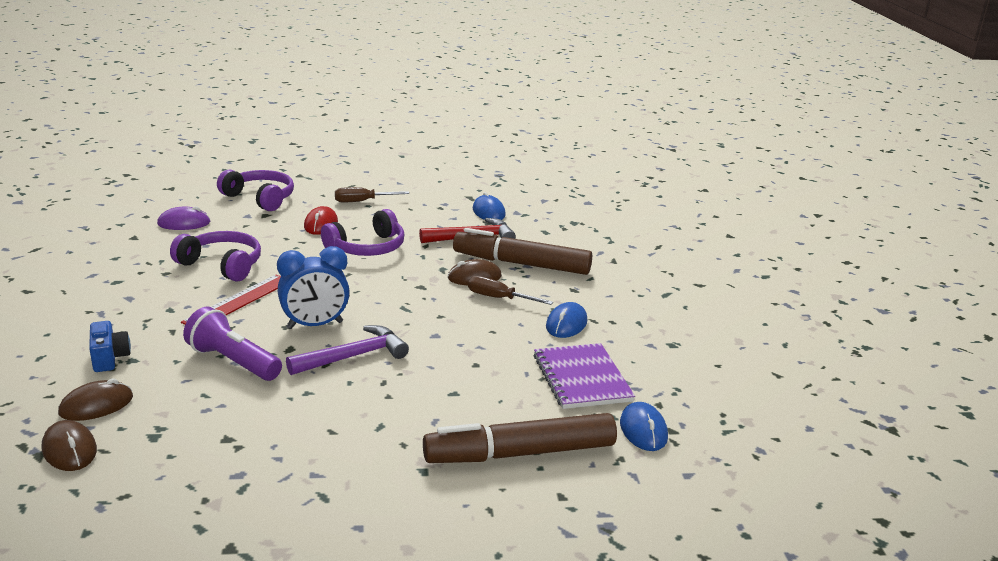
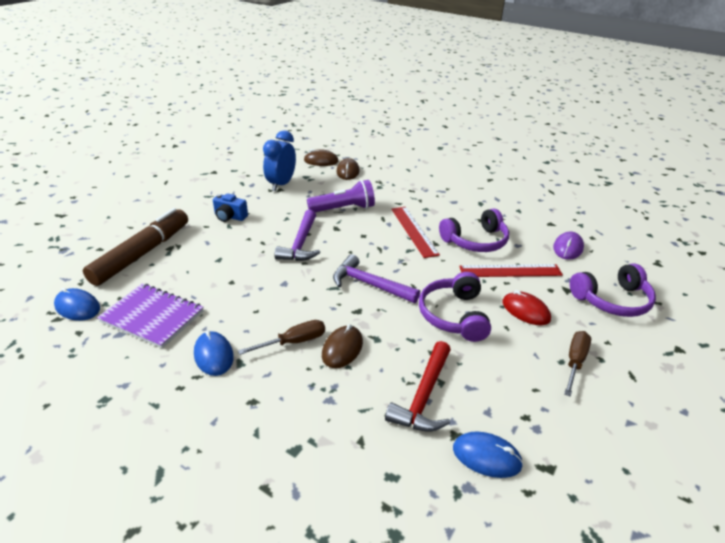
camera: 130 degrees right, 10 degrees up
(109, 358) = (387, 182): blue camera -> blue camera (230, 217)
(263, 240) = (510, 271): none -> red ruler
(315, 325) = (353, 245): blue clock -> blue clock (281, 184)
(375, 293) = (369, 284): none -> purple hammer
(521, 264) = (336, 397): brown marker -> none

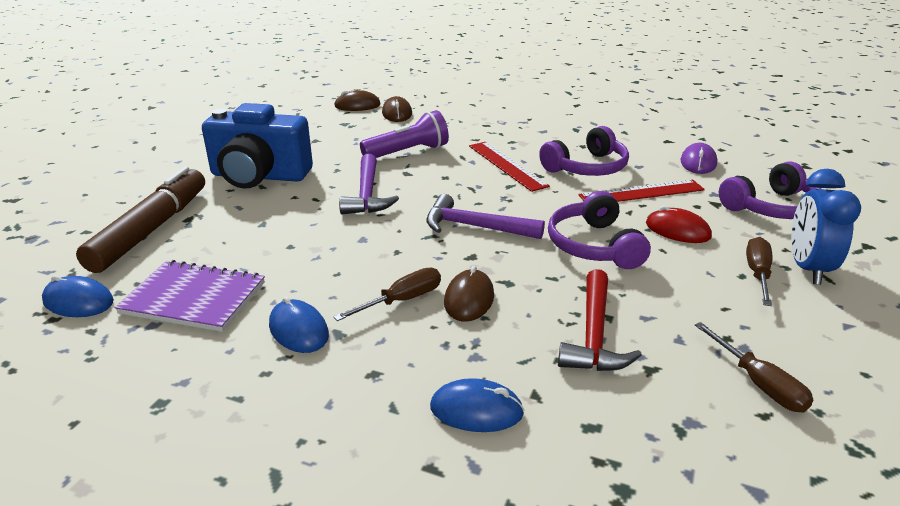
camera: 10 degrees left, 5 degrees down
(230, 217) = (259, 176): blue camera -> blue camera, size x2.21
(281, 184) = (315, 135): blue clock -> blue clock (807, 268)
(486, 456) = (698, 386): blue mouse -> blue mouse (476, 410)
(535, 463) = (759, 384): none -> brown screwdriver

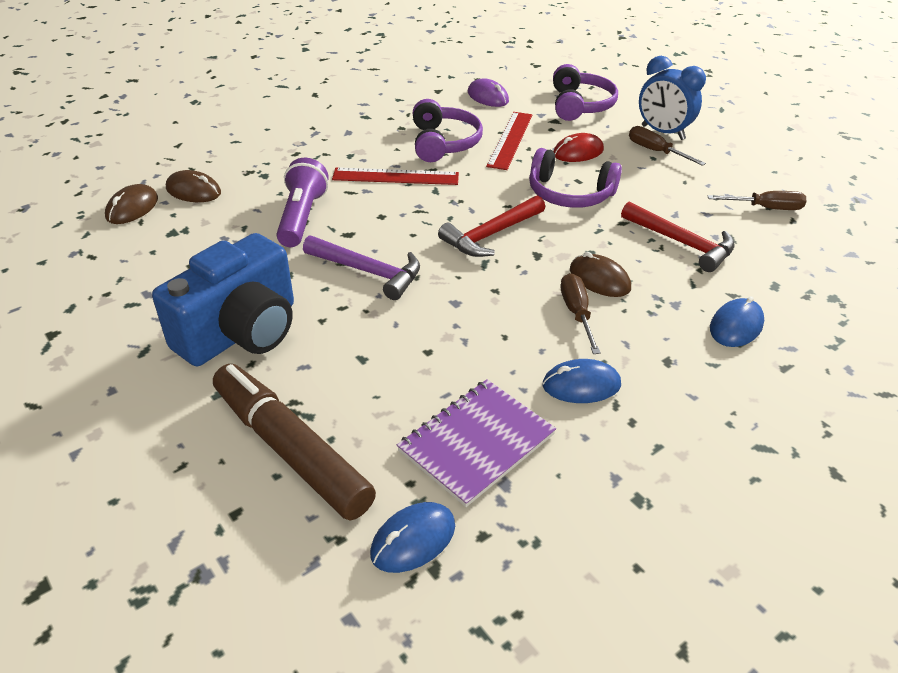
camera: 60 degrees left, 10 degrees up
(475, 227) = (490, 235): purple hammer -> red hammer

